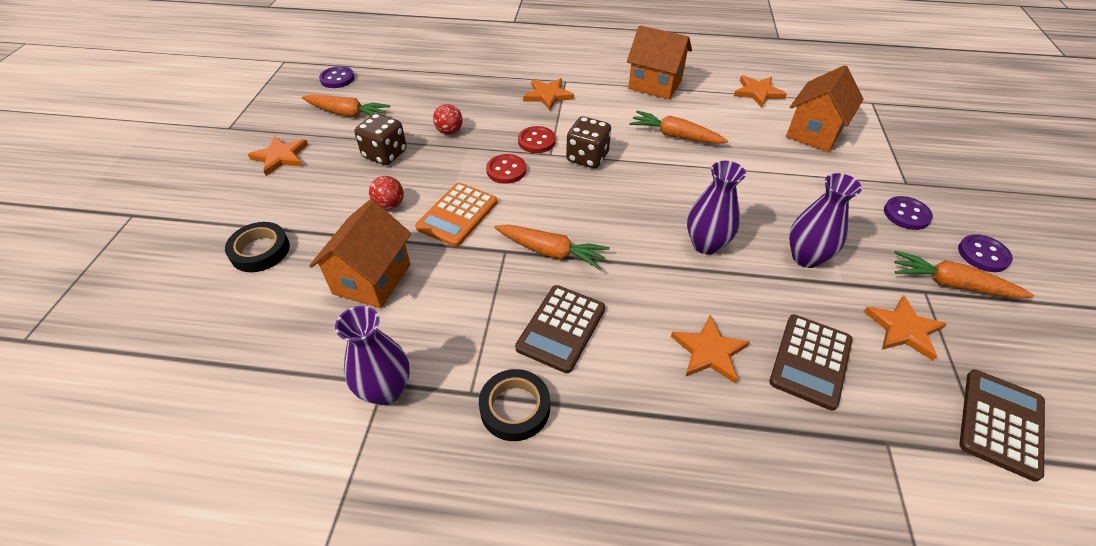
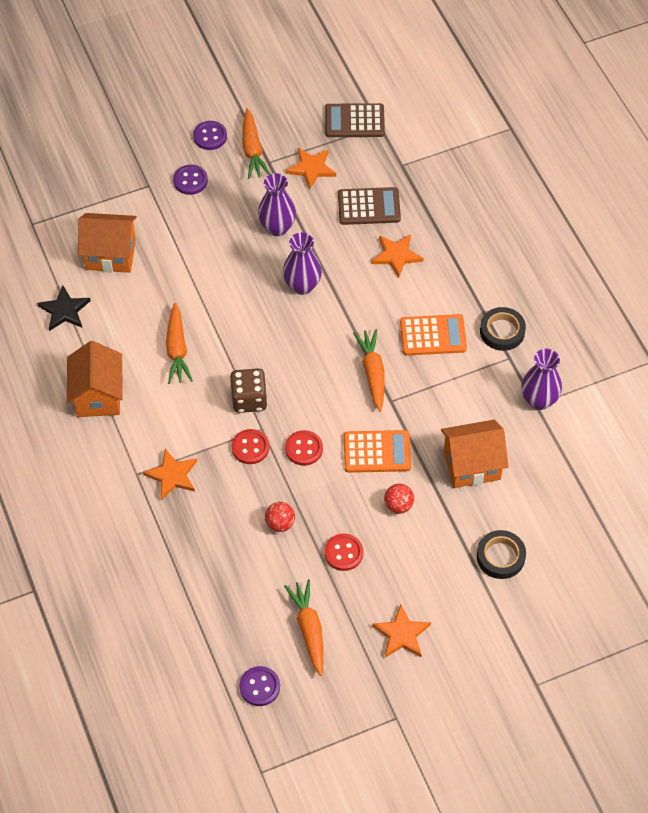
camera: 120 degrees left, 10 degrees up
(385, 154) = (343, 553): brown dice -> red button
(561, 328) = (433, 335): brown calculator -> orange calculator
(758, 92) = (64, 310): orange star -> black star

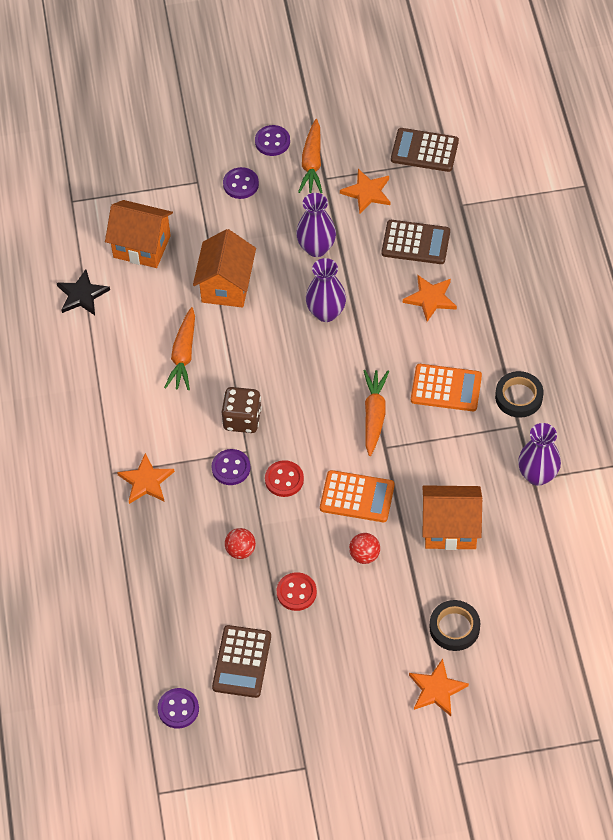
camera: 15 degrees right, 0 degrees up
(98, 395) = (93, 387): orange house -> orange house (226, 285)
(250, 447) = (231, 468): red button -> purple button
(309, 629) = (242, 662): orange carrot -> brown calculator
(401, 634) = (333, 685): orange star -> orange star (436, 689)

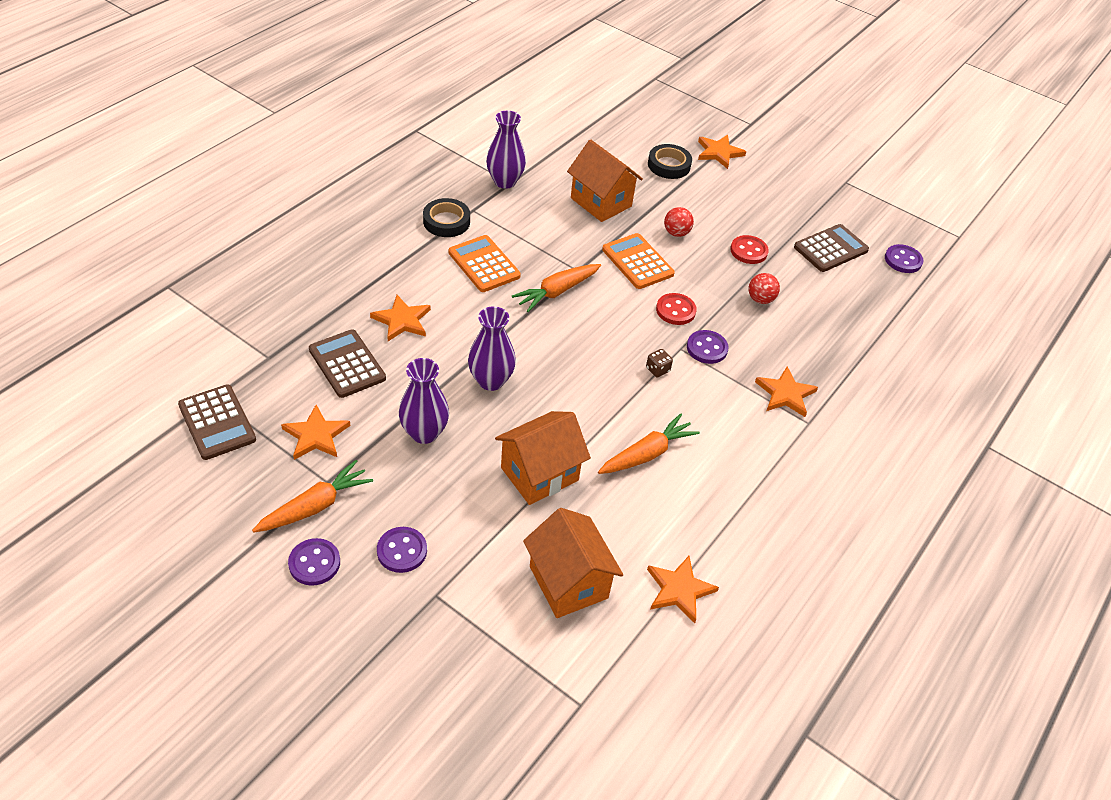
camera: 140 degrees left, 10 degrees down
(82, 295) = (679, 590): black star -> orange star
(242, 419) = (657, 370): brown dice -> brown dice, size x0.50

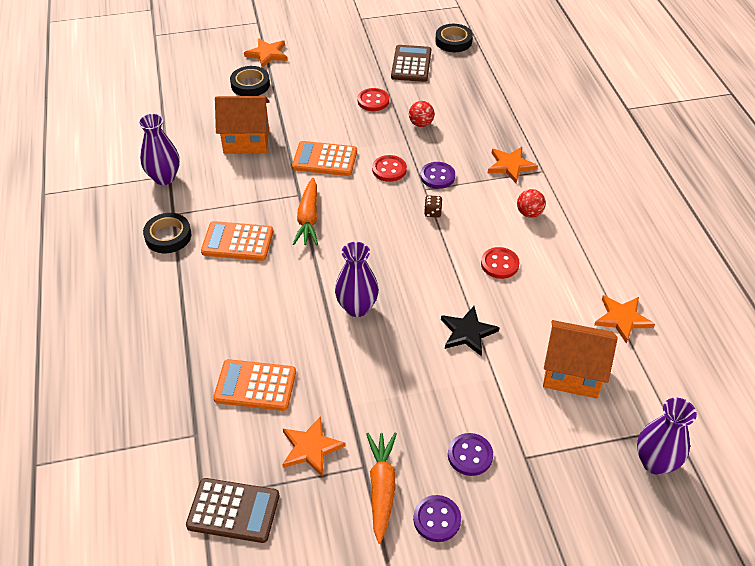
camera: 45 degrees left, 0 degrees up
(347, 364) = (255, 386): brown calculator -> orange calculator
(402, 320) = (244, 324): orange star -> none
(424, 433) = (370, 377): purple vase -> purple vase (655, 462)
(539, 474) = (467, 332): orange house -> black star
(647, 454) = (499, 264): orange carrot -> red button
(676, 233) = (319, 123): red ball -> red ball (529, 213)
(903, 260) = (453, 41): purple button -> black tape

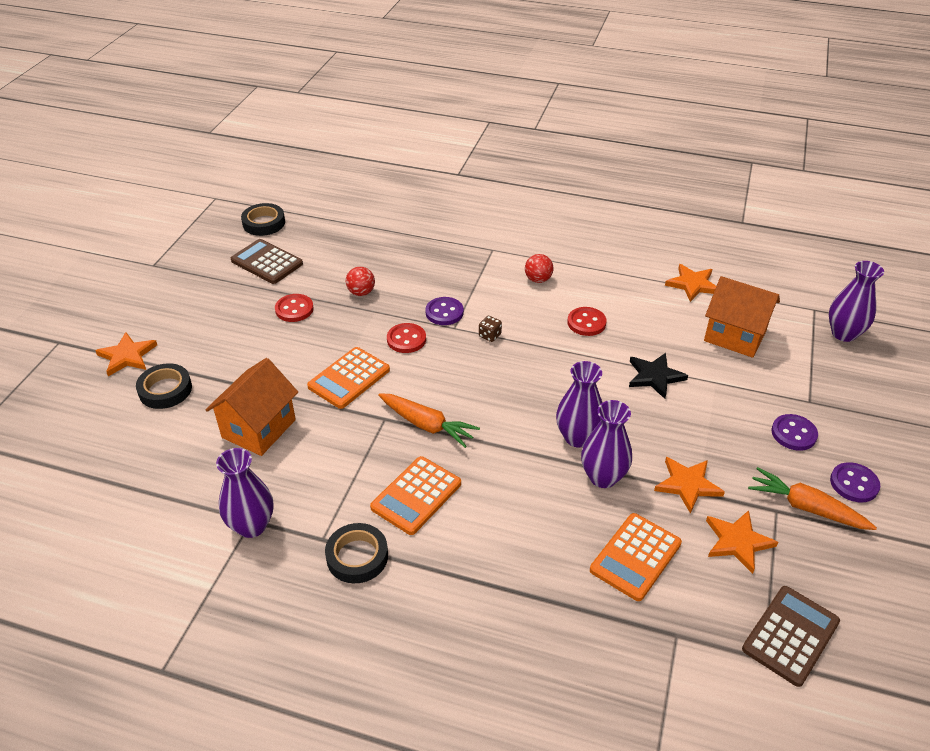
camera: 60 degrees left, 5 degrees down
(324, 338) = (603, 477): none -> purple vase
(510, 166) = (470, 264): orange star -> orange star (687, 485)
(572, 373) = (735, 336): orange house -> orange house turned 75 degrees clockwise

